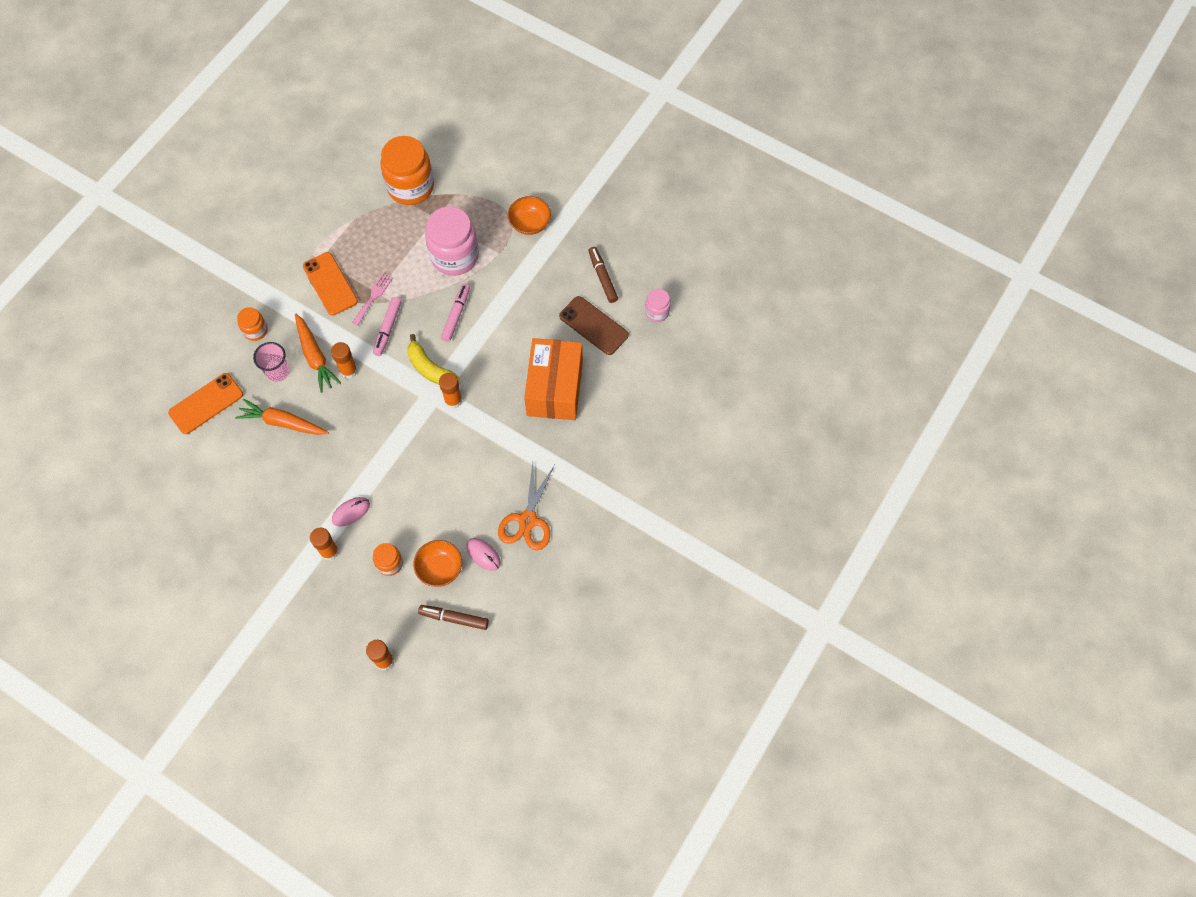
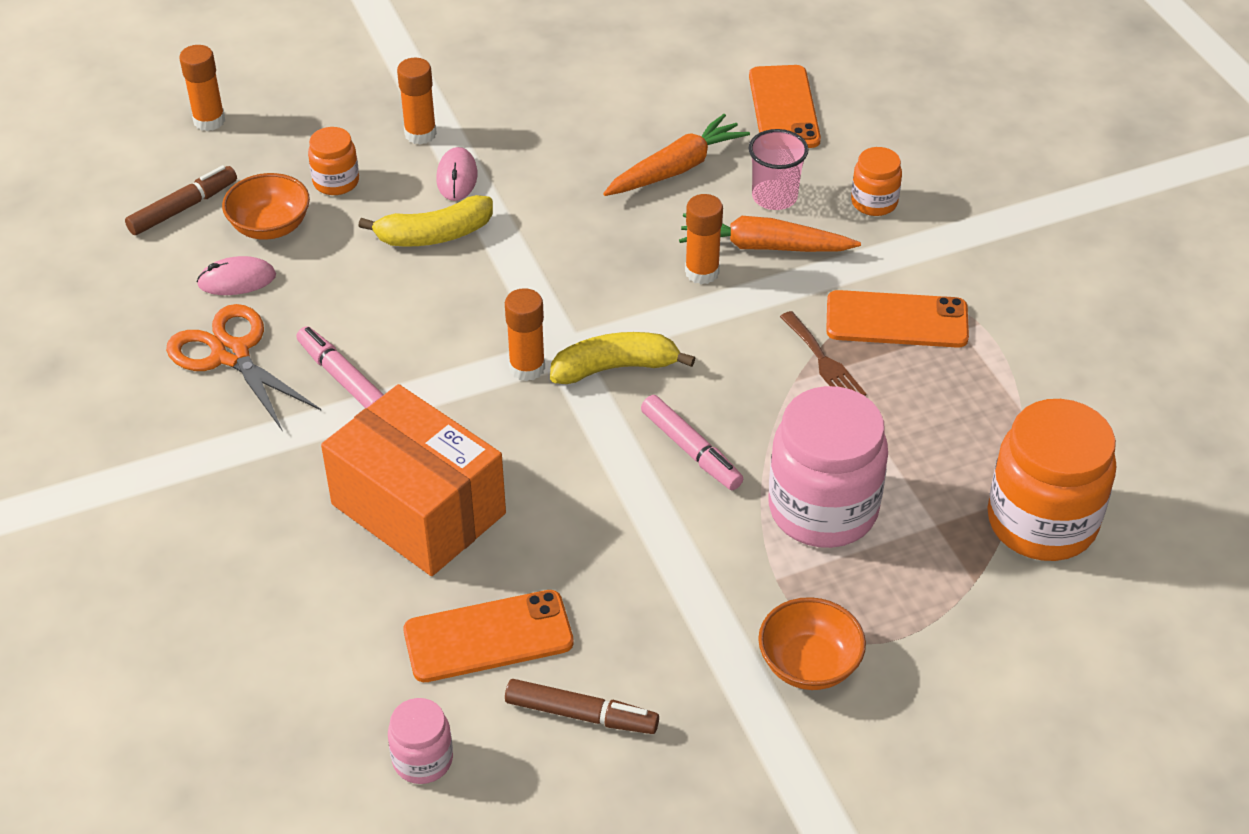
camera: 125 degrees right, 20 degrees down
(373, 297) = (823, 361): pink fork -> brown fork
(388, 329) = (741, 351): pink marker -> pink marker (342, 378)
(397, 493) = (434, 235): none -> yellow banana
(593, 326) = (488, 637): brown phone -> orange phone

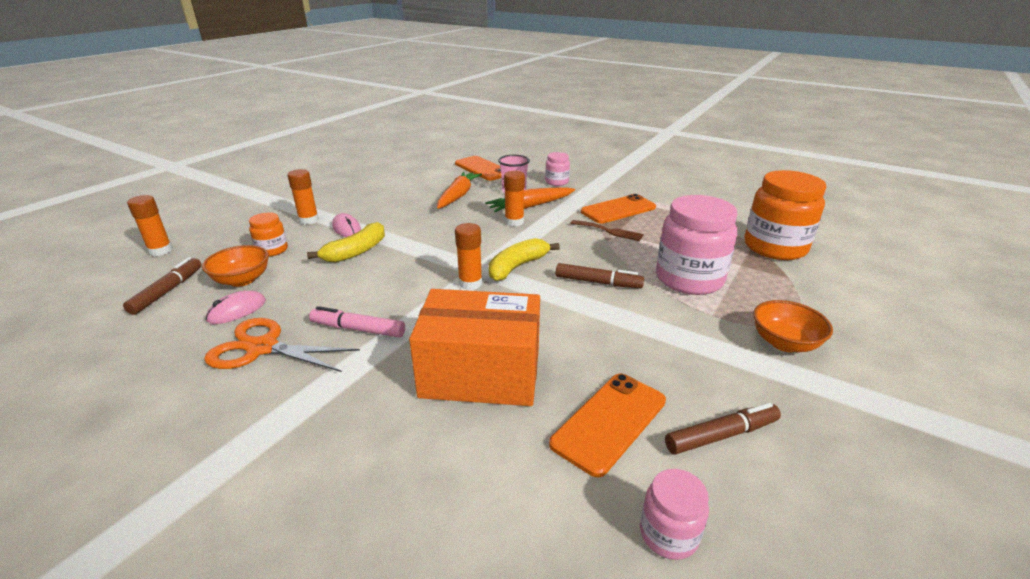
camera: 35 degrees left, 15 degrees down
(691, 450) = (598, 282): pink marker -> brown marker
(874, 202) = (556, 182): orange jar -> pink jar

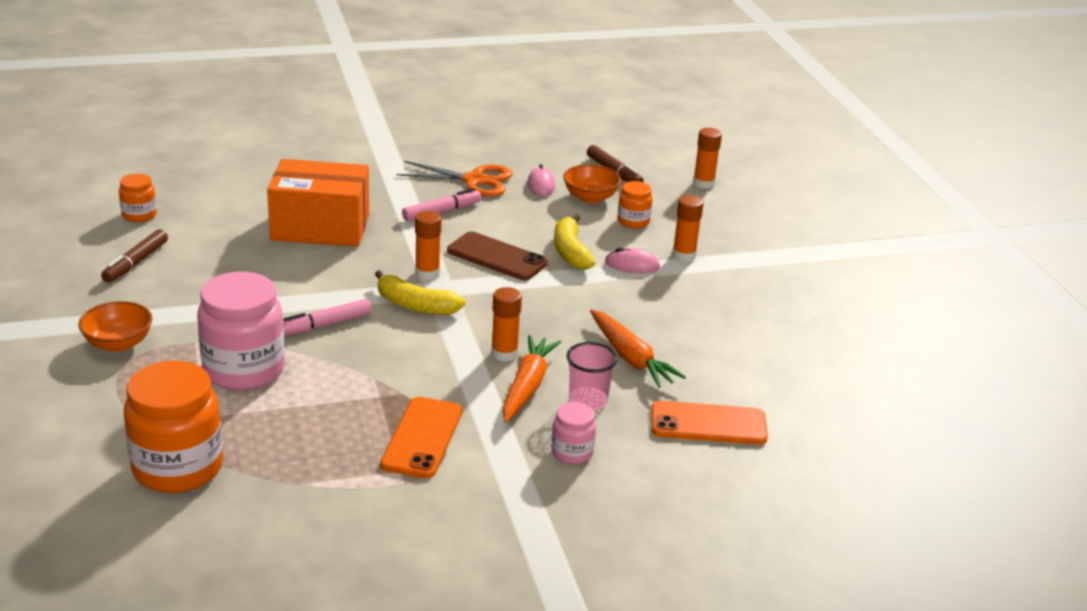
camera: 130 degrees right, 0 degrees up
(263, 348) = (474, 180): orange scissors -> orange scissors turned 45 degrees clockwise
(404, 271) = (497, 257): none -> brown phone
(481, 373) = (320, 227): orange box -> orange box turned 45 degrees clockwise
(517, 266) = (415, 305): yellow banana -> yellow banana turned 120 degrees clockwise
(598, 282) = (324, 325): brown marker -> pink marker
(609, 231) = (388, 394): brown fork -> none
(609, 422) = (210, 240): orange phone -> none
(668, 534) = (139, 215): pink jar -> orange jar

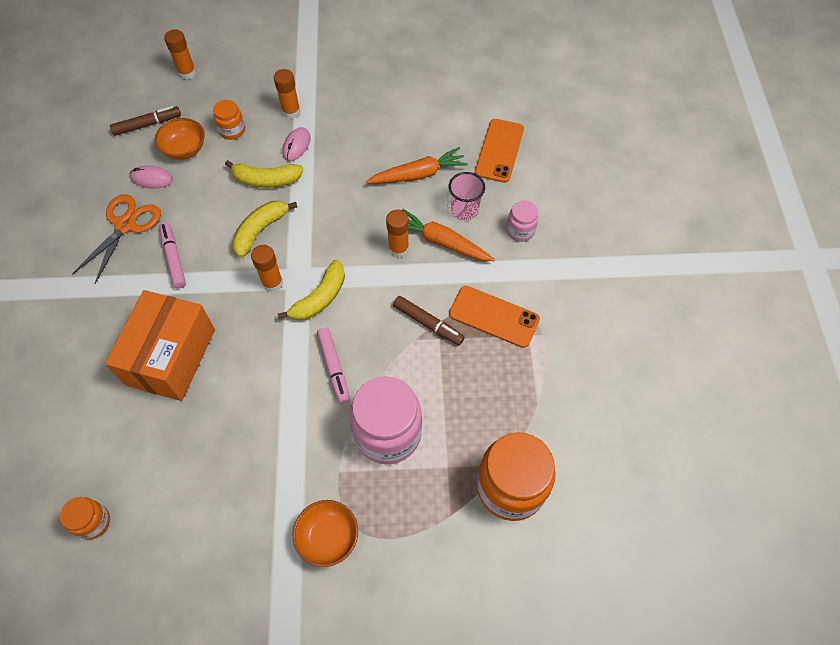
camera: 75 degrees left, 30 degrees up
(136, 262) = (189, 524): brown marker -> brown marker (428, 323)
(497, 257) = (260, 230): brown phone -> yellow banana

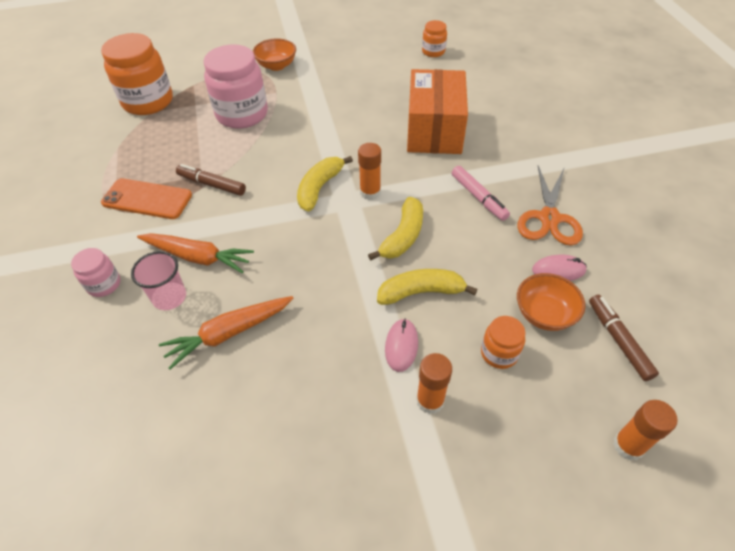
camera: 170 degrees right, 10 degrees down
(147, 125) = (618, 340): brown marker -> brown marker turned 105 degrees clockwise
(334, 367) = (293, 143): pink marker -> none
(398, 249) = (246, 242): orange glue stick -> none
(499, 151) = (112, 390): orange phone -> none

